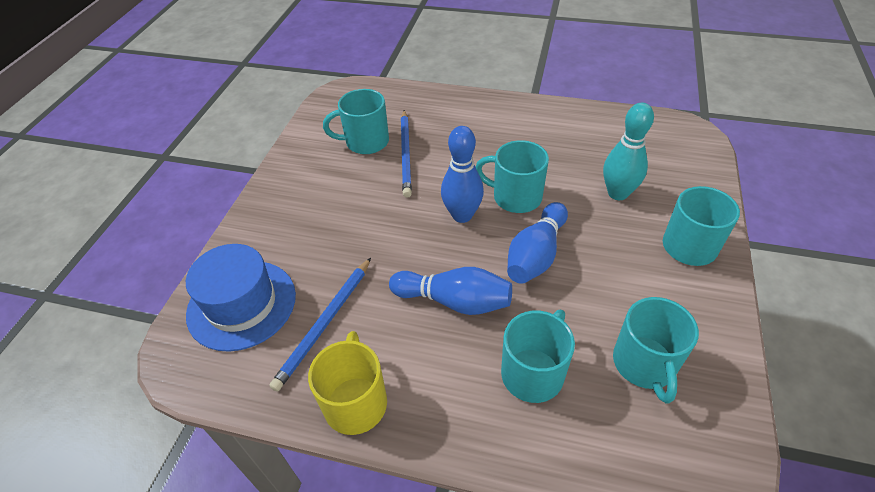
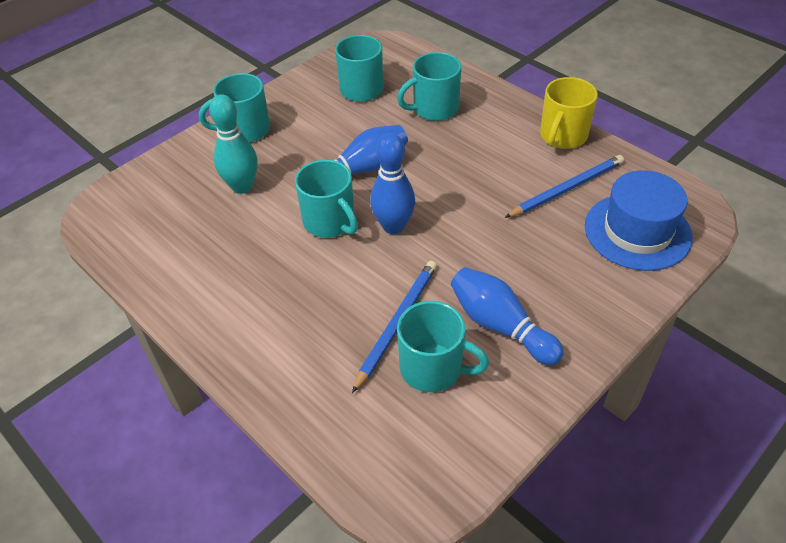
camera: 150 degrees left, 0 degrees up
(454, 301) = (454, 164): blue bowling pin -> blue bowling pin (500, 325)

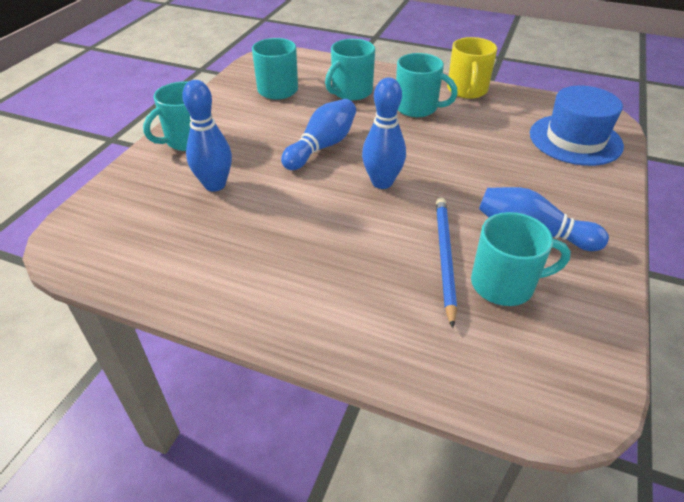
camera: 25 degrees left, 5 degrees down
(242, 186) = (215, 185): turquoise bowling pin -> blue bowling pin
(330, 222) = (322, 193): turquoise mug -> turquoise mug (417, 108)
(567, 189) = (500, 123): blue pencil -> none

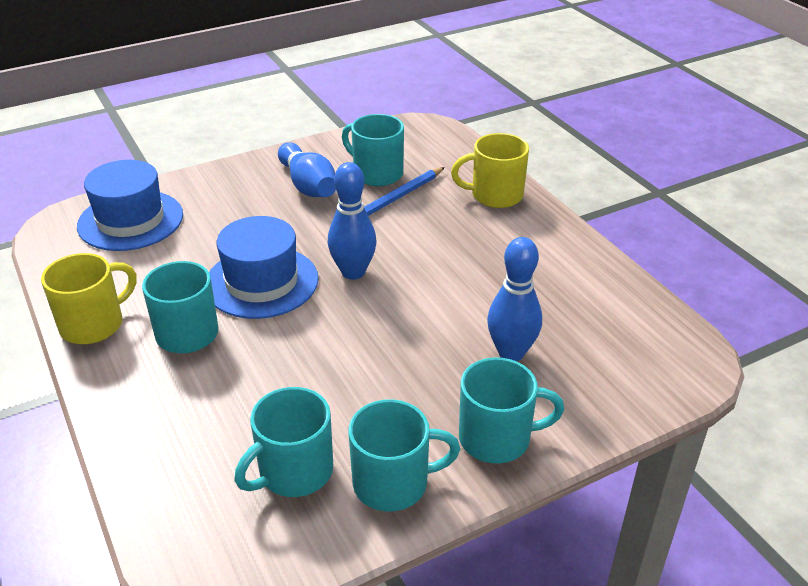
camera: 140 degrees left, 5 degrees down
(322, 146) = (356, 339): blue bowling pin -> none
(351, 92) = (214, 404): turquoise mug -> turquoise mug (393, 483)
(363, 328) = (495, 195): none -> yellow mug
(427, 148) = (261, 282): none -> blue hat

